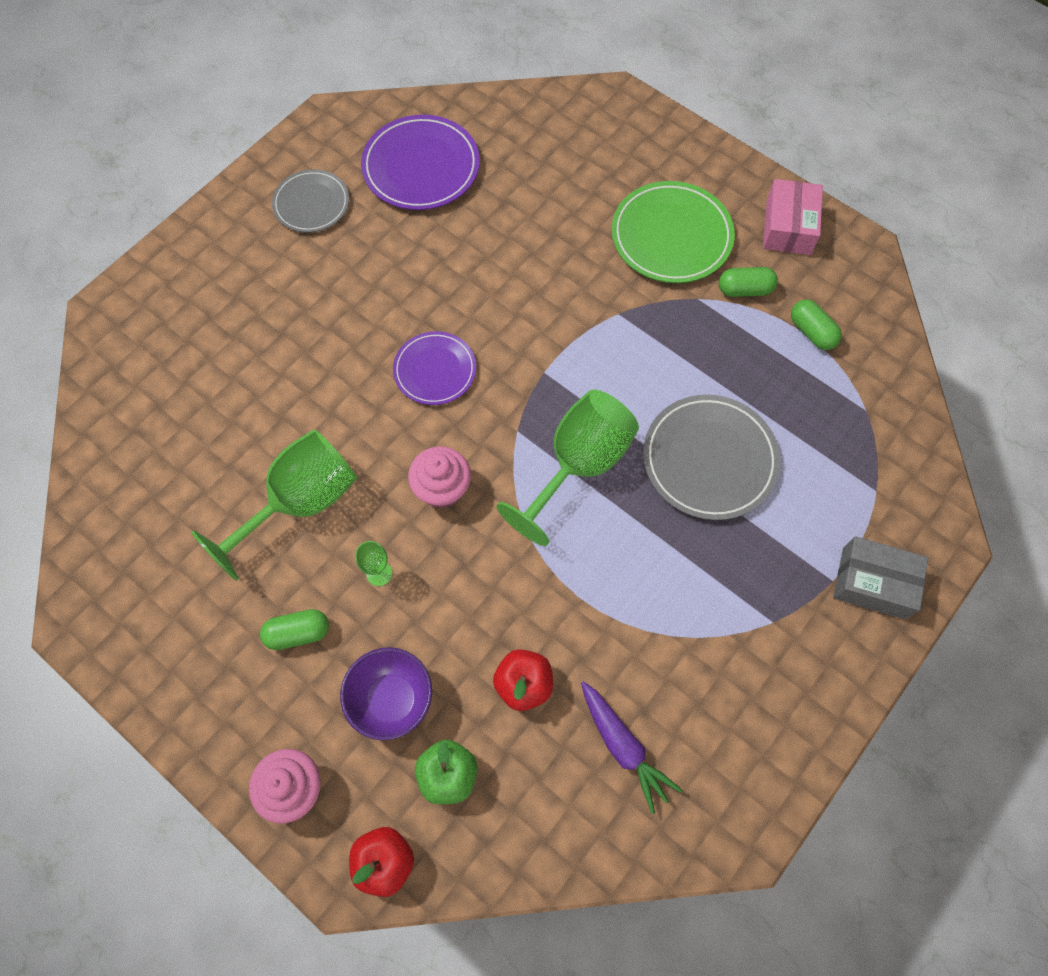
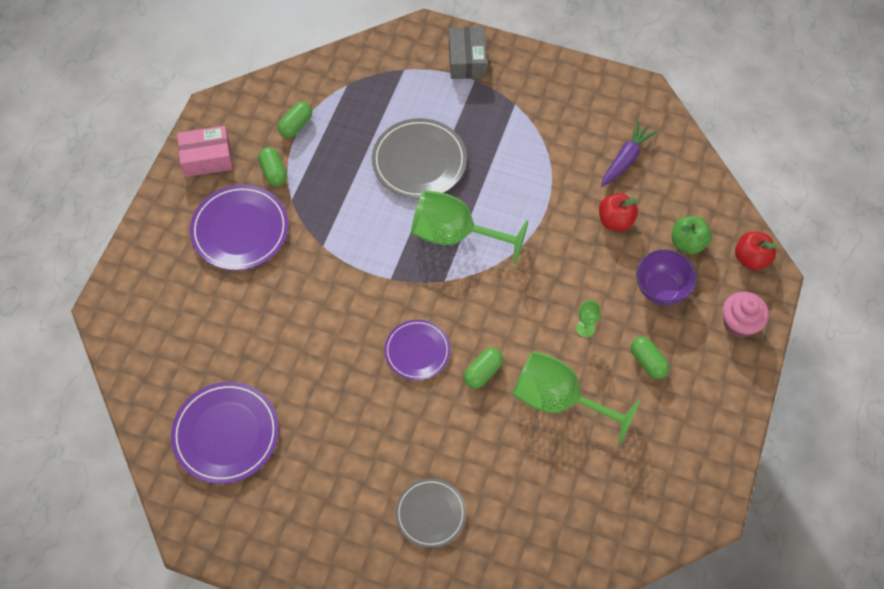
camera: 110 degrees left, 5 degrees down
(311, 204) = (293, 508): grey plate -> grey plate (430, 514)
(375, 431) = (482, 372): none -> green capsule
(442, 488) = (508, 312): pink cupcake -> none
(671, 236) = (240, 230): green plate -> purple plate

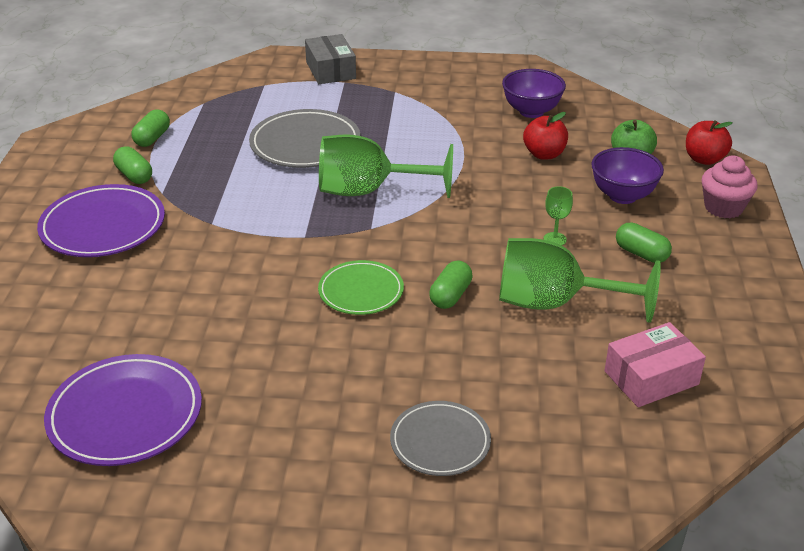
camera: 15 degrees left, 25 degrees down
(207, 158) = (49, 176): pink box -> pink box (651, 378)
(417, 351) = (361, 291): purple plate -> green plate
(625, 159) = (531, 111): purple carrot -> purple bowl

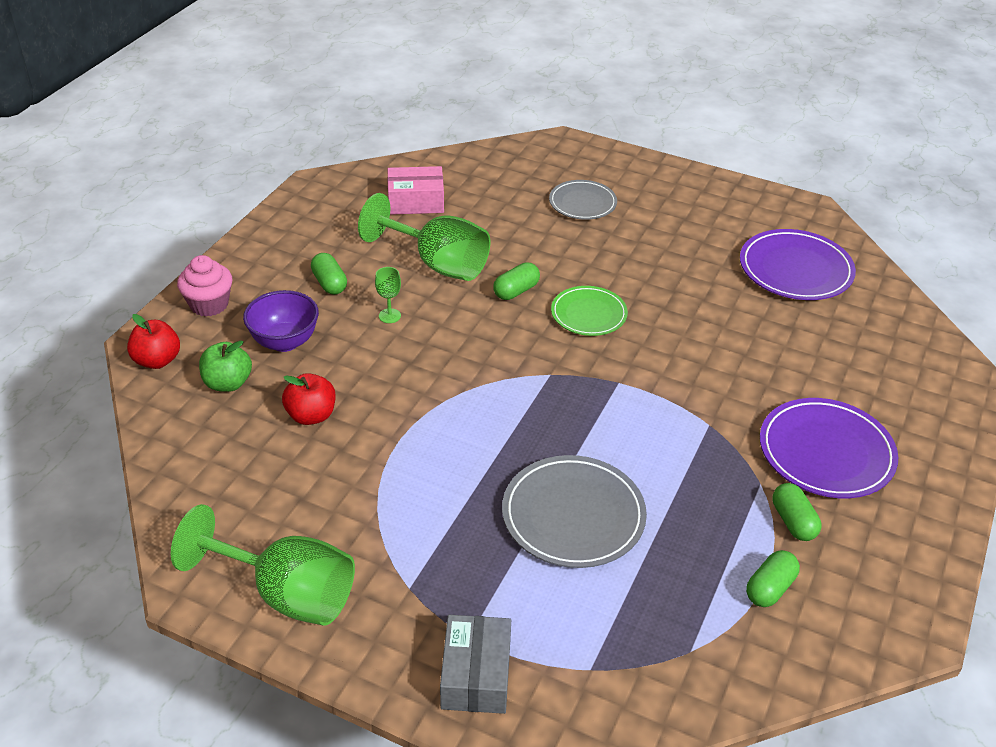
camera: 160 degrees left, 5 degrees up
(369, 191) = (530, 419): green goblet -> green goblet (286, 593)
(531, 111) = (265, 489): purple bowl -> none

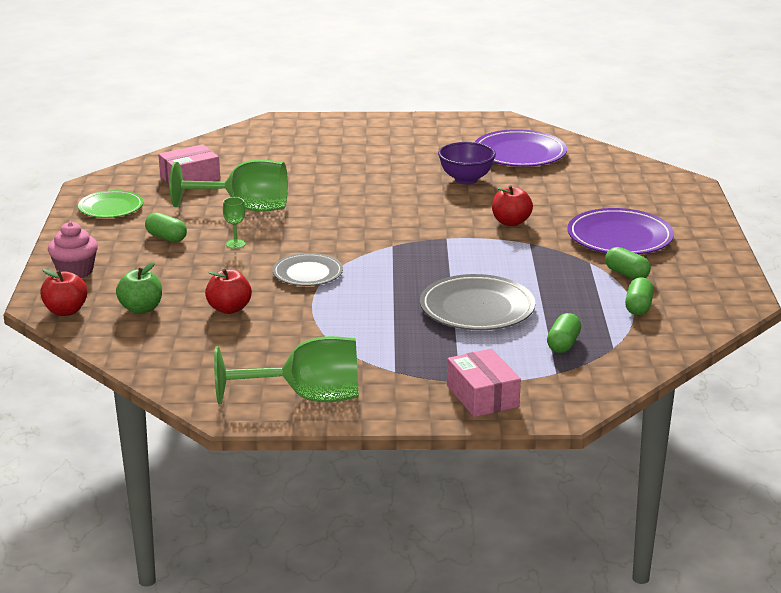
camera: 25 degrees left, 15 degrees down
(285, 342) = (164, 276): purple bowl -> purple bowl (466, 179)
(476, 675) = (482, 396): grey box -> pink box
(516, 291) = (323, 209): green capsule -> green capsule (563, 344)
(582, 203) = (327, 151): grey plate -> grey plate (307, 273)
(588, 314) = (390, 209): green plate -> green plate (111, 208)
(710, 381) = (511, 222): none -> red apple

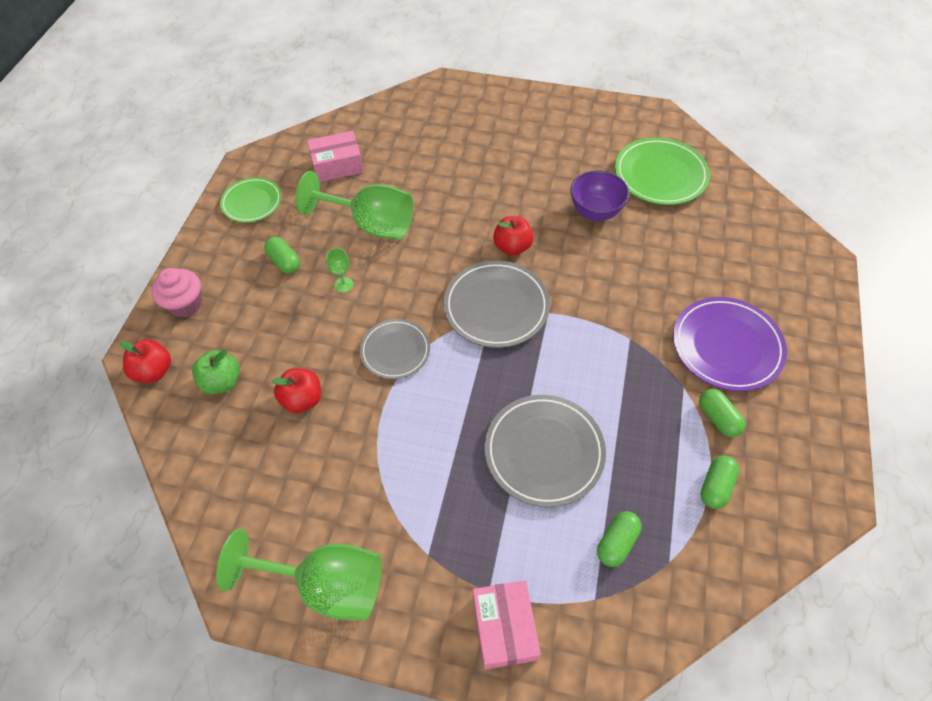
camera: 15 degrees right, 30 degrees up
(394, 240) = (496, 307): none -> grey plate
(511, 222) = (620, 296): red apple -> red apple (512, 247)
(519, 153) = (660, 175): purple plate -> green plate

